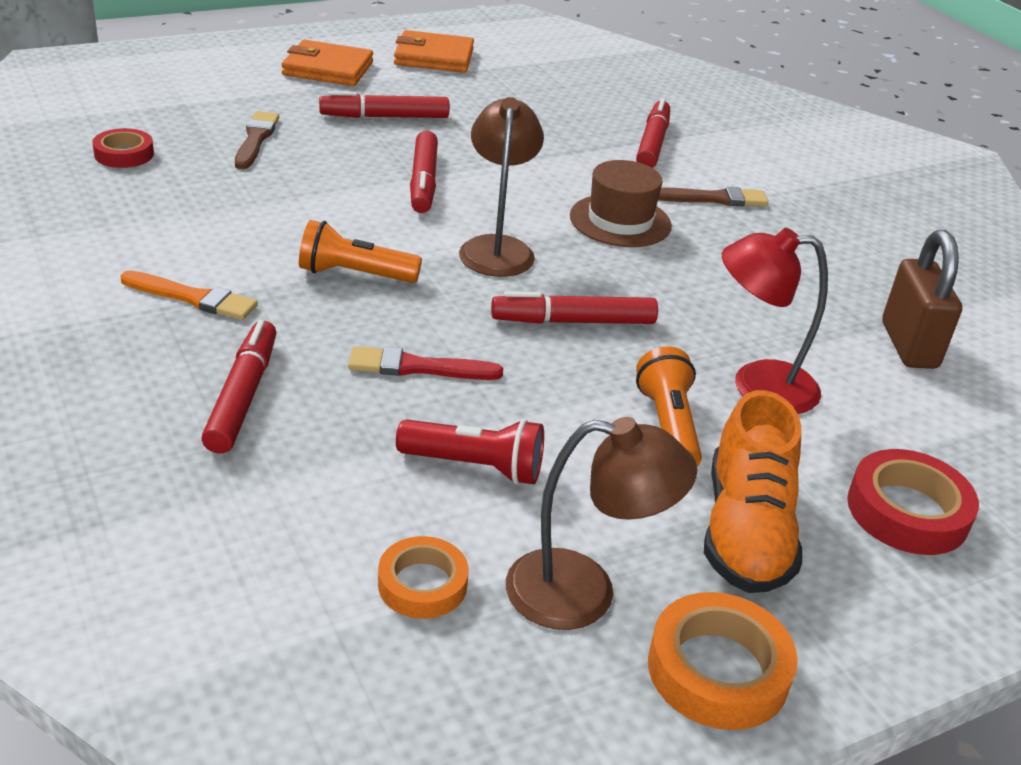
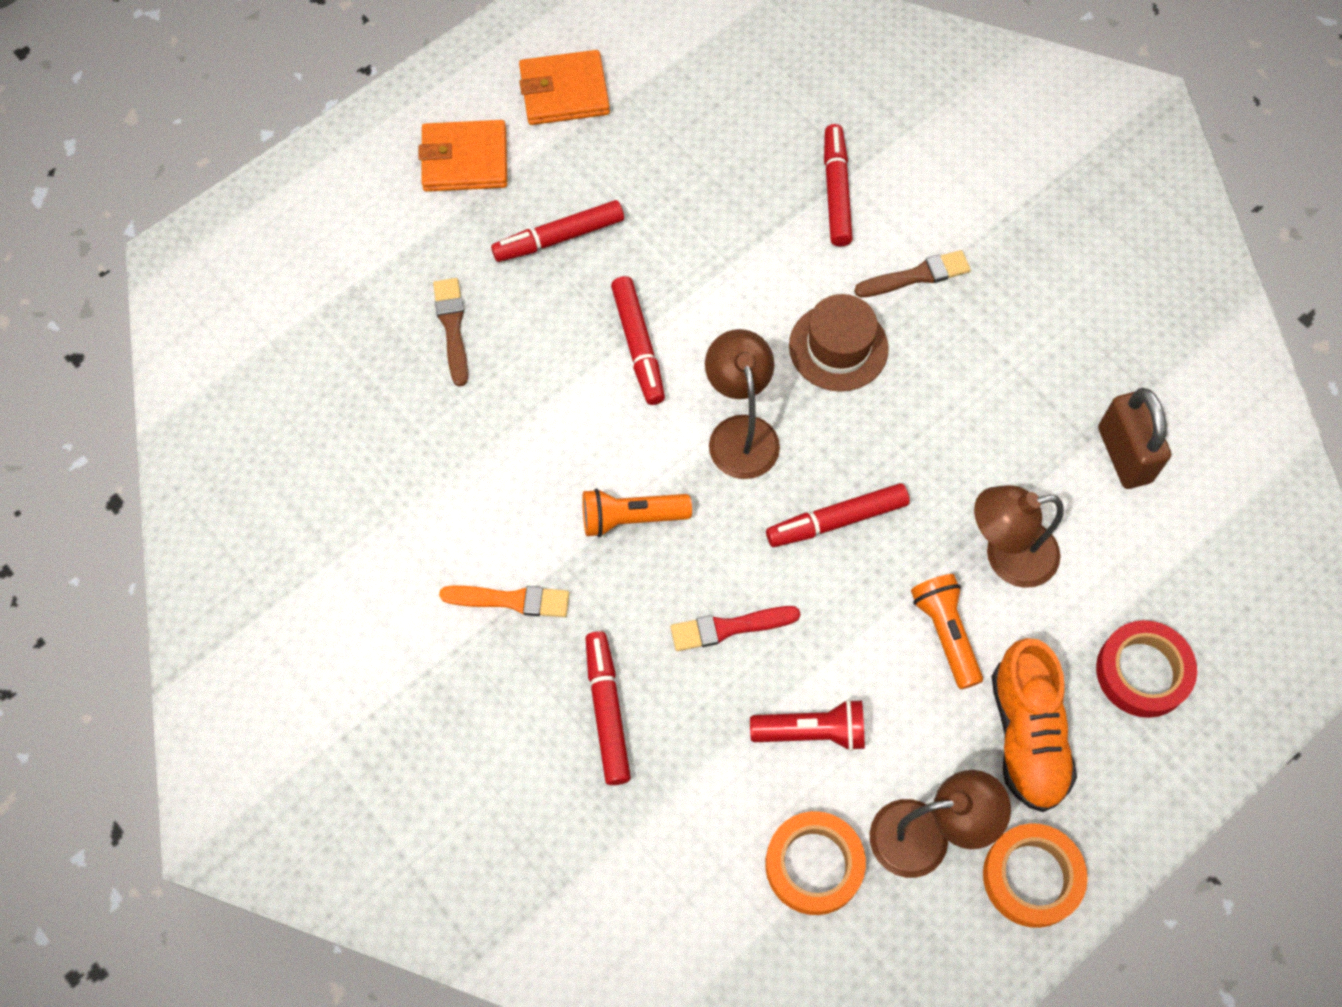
camera: 10 degrees left, 30 degrees up
(124, 154) = (343, 400): red tape -> none
(422, 584) = (814, 865): orange tape -> orange tape, size x1.51
(757, 386) = (1006, 556): red lamp -> brown lamp

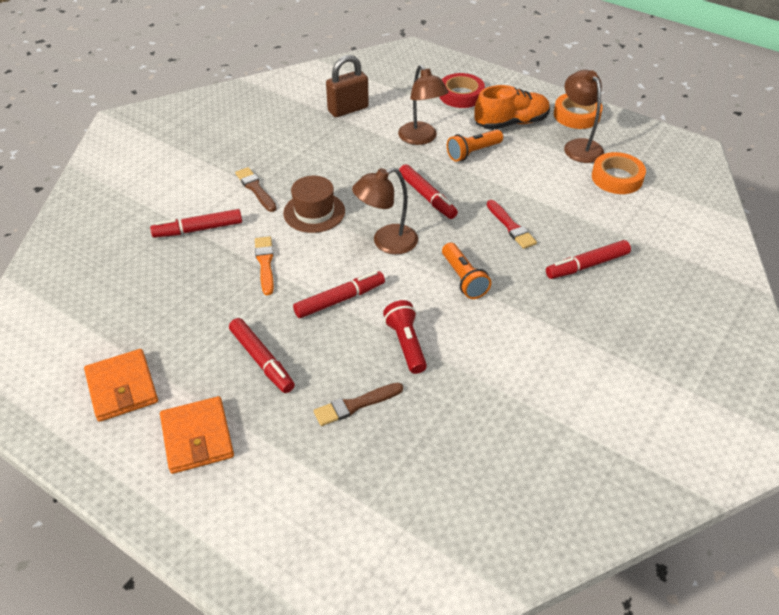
camera: 105 degrees left, 20 degrees down
(511, 600) = (544, 322): orange brush -> orange brush (265, 263)
(812, 731) = (551, 188): red flashlight -> red flashlight (406, 344)

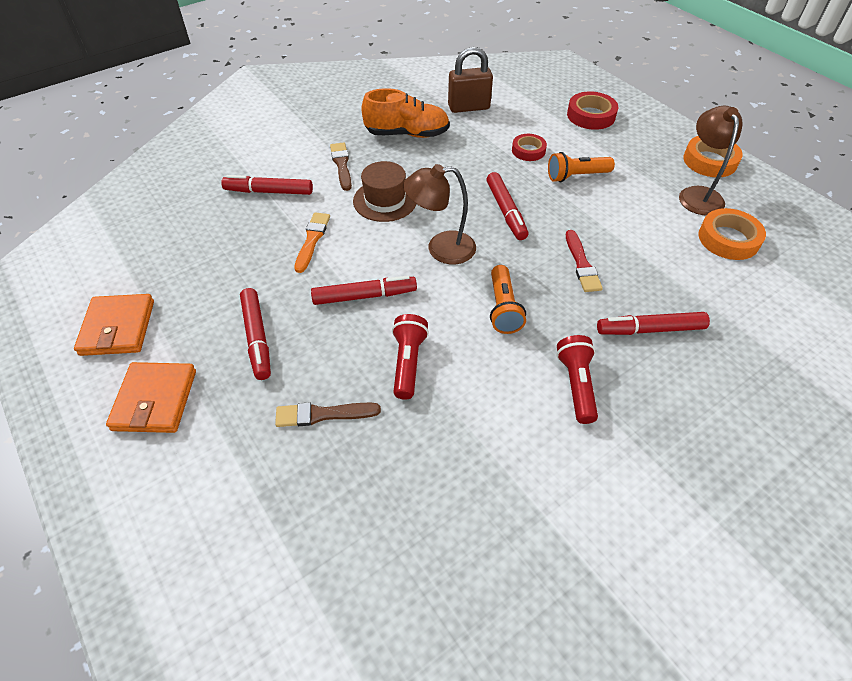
camera: 20 degrees right, 5 degrees up
(421, 138) = (528, 150): brown lamp -> red tape
(511, 123) = (632, 154): orange shoe -> orange shoe (407, 134)
(549, 323) = (576, 385): none -> red flashlight

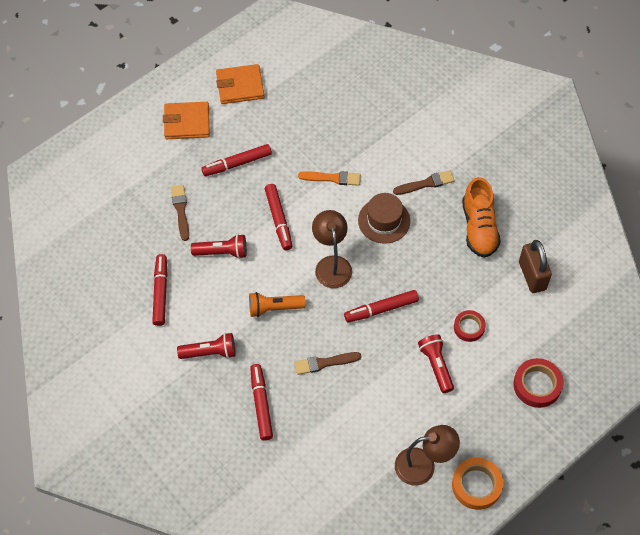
camera: 85 degrees right, 10 degrees up
(269, 191) = (384, 139): red marker -> red marker (160, 292)
(576, 176) = (436, 366): orange flashlight -> red flashlight
(581, 264) = (324, 363): red brush -> brown brush
(728, 239) = (366, 479): orange tape -> none

